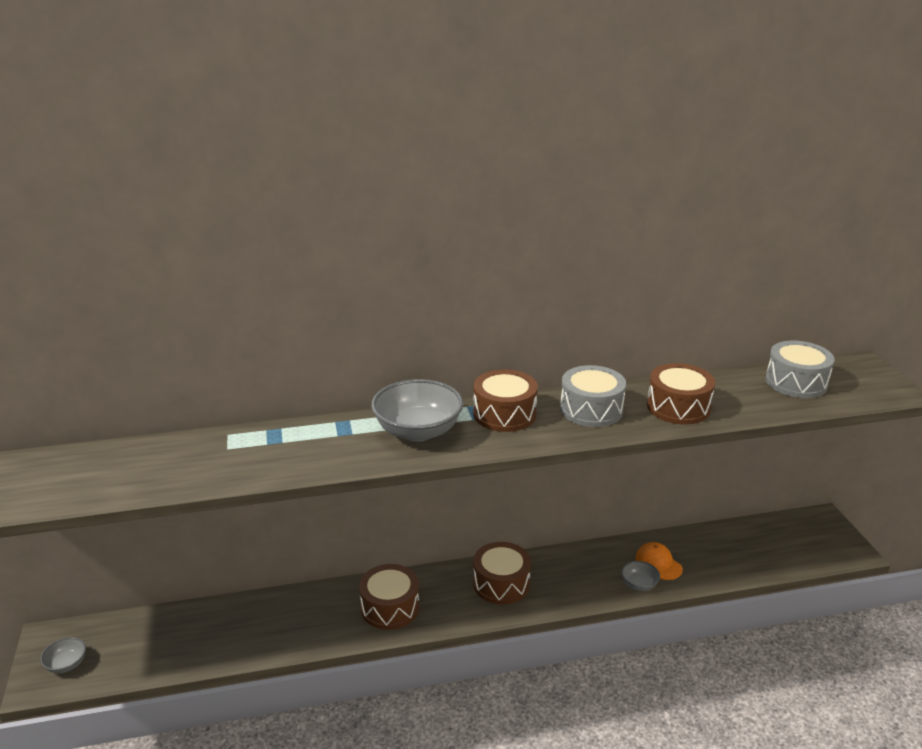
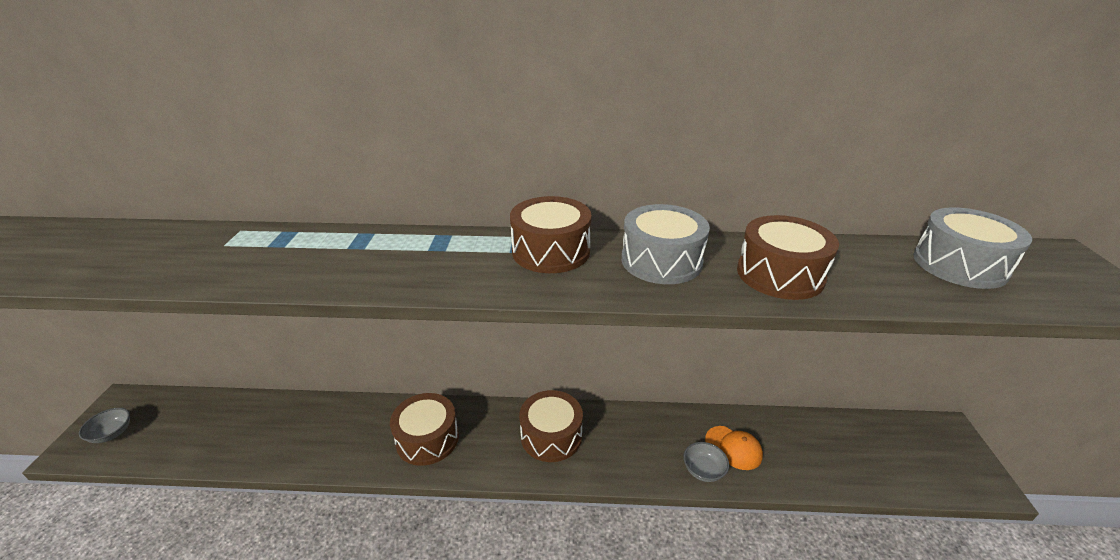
camera: 15 degrees right, 5 degrees up
(418, 431) = (437, 256): grey bowl -> none
(658, 563) = (733, 448): orange cap -> orange cap turned 150 degrees clockwise

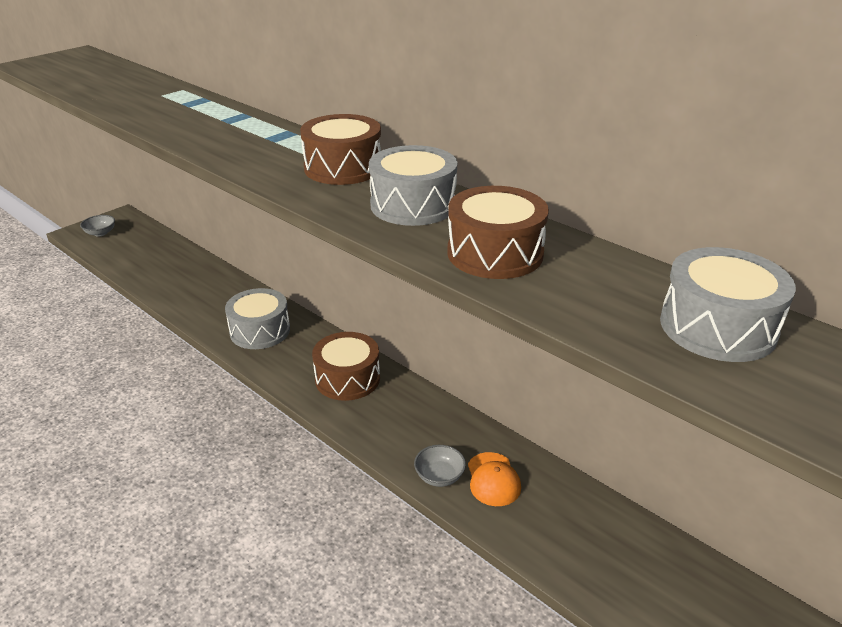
camera: 40 degrees right, 0 degrees up
(427, 439) = (260, 331): brown drum -> grey drum

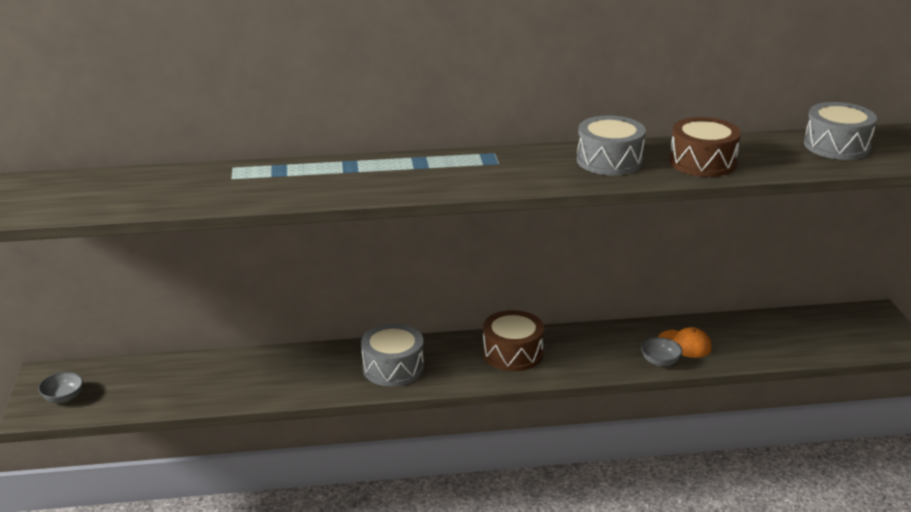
camera: 50 degrees left, 5 degrees down
(343, 168) = (517, 161): brown drum -> none

